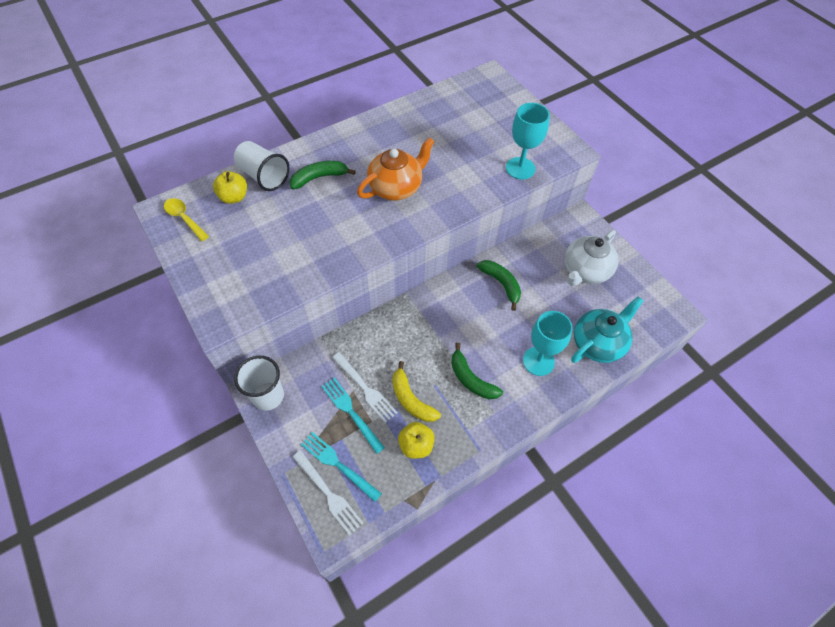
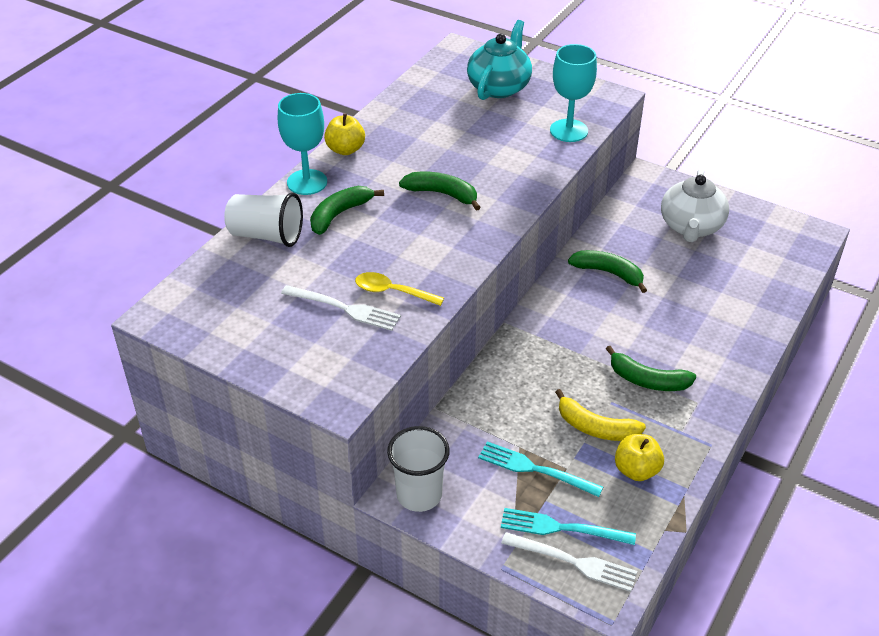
camera: 25 degrees left, 15 degrees down
(184, 218) = (199, 313): yellow spoon -> yellow spoon (392, 292)
(234, 197) = (246, 269): yellow apple -> yellow apple (345, 149)
(365, 388) = (533, 438): white fork -> white fork (344, 308)
(396, 187) = (442, 194): orange teapot -> green banana
(538, 361) = (707, 334): turquoise goblet -> turquoise goblet (307, 182)
(598, 343) = (757, 292): turquoise teapot -> turquoise teapot (499, 87)

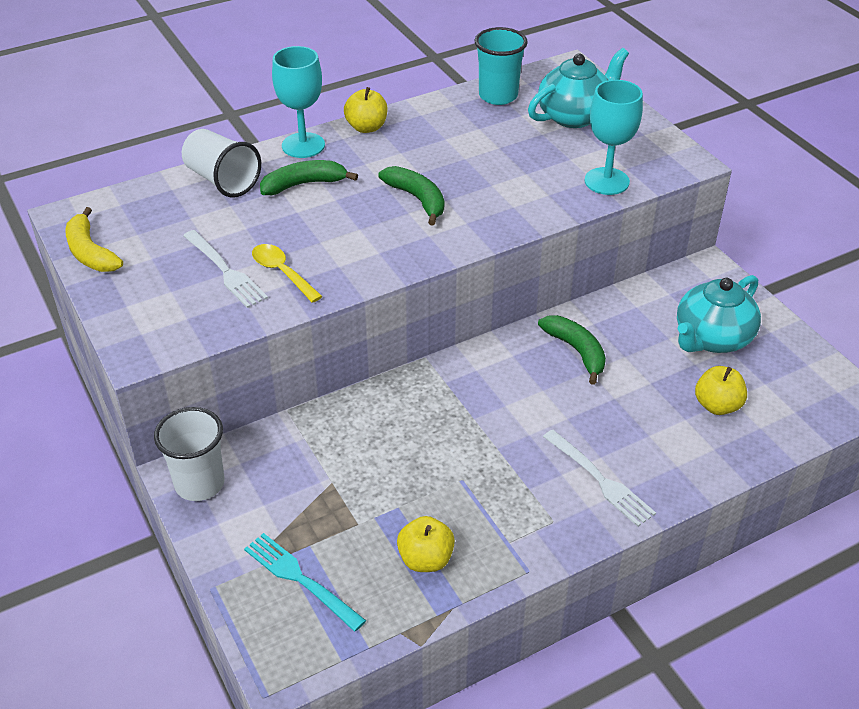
camera: 30 degrees right, 0 degrees up
(426, 89) = (498, 96): none -> turquoise cup
(535, 469) = (326, 511): turquoise fork -> none
(573, 562) = (282, 617): white fork -> white fork (600, 480)
(595, 427) = (423, 498): yellow banana -> yellow banana (90, 252)
(647, 380) = (520, 475): green banana -> none
(691, 227) = (712, 338): white teapot -> turquoise teapot
(733, 274) = (717, 405): none -> yellow apple

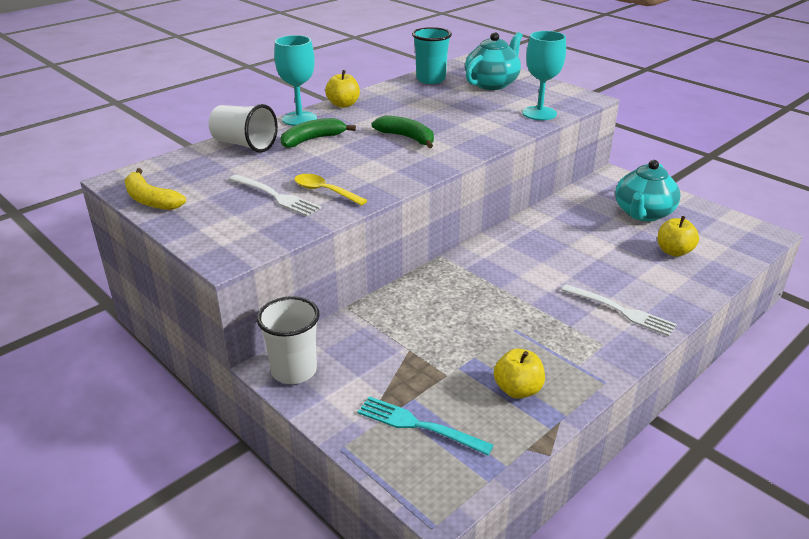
camera: 15 degrees left, 10 degrees down
(576, 351) = (552, 235): green banana -> none

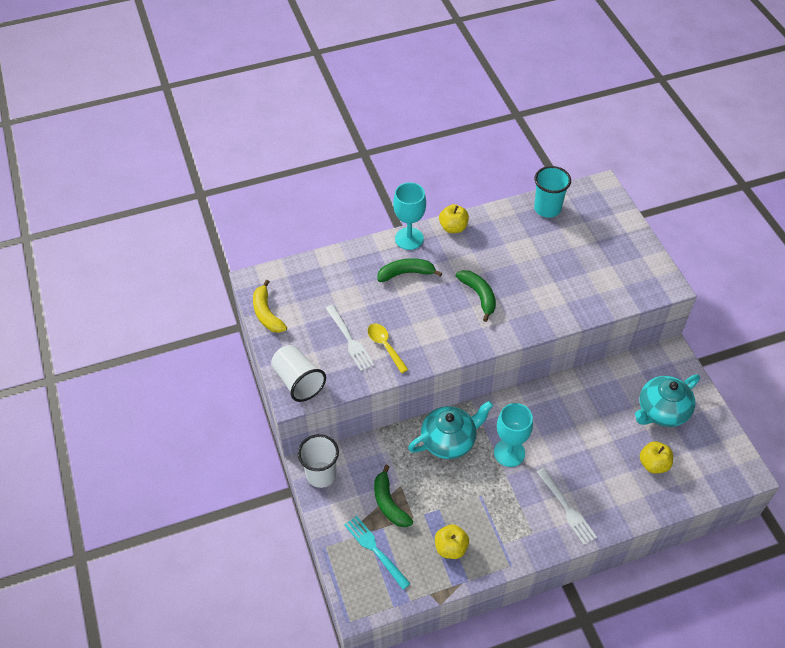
camera: 25 degrees right, 20 degrees up
(244, 145) = (353, 263): white cup -> white cup (298, 381)
(406, 371) = (389, 503): none -> green banana
(492, 84) = (597, 234): turquoise teapot -> turquoise teapot (449, 440)
(539, 113) = (608, 296): turquoise goblet -> turquoise goblet (509, 453)

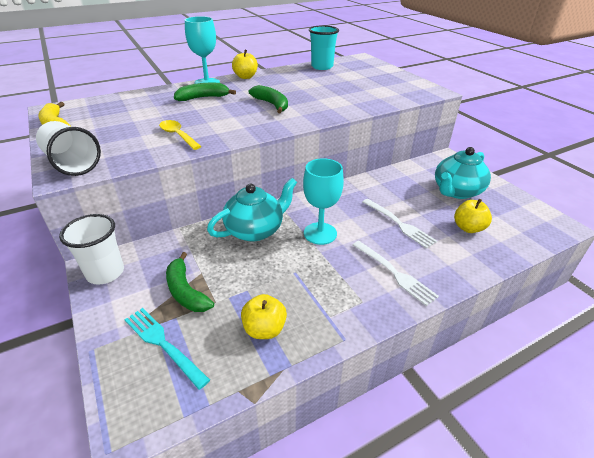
camera: 10 degrees left, 15 degrees down
(349, 340) = (140, 134): white fork -> white fork (399, 224)

